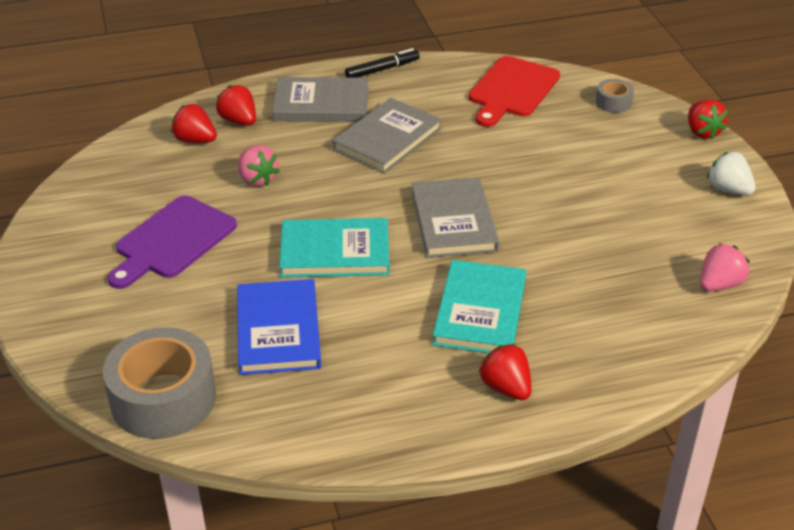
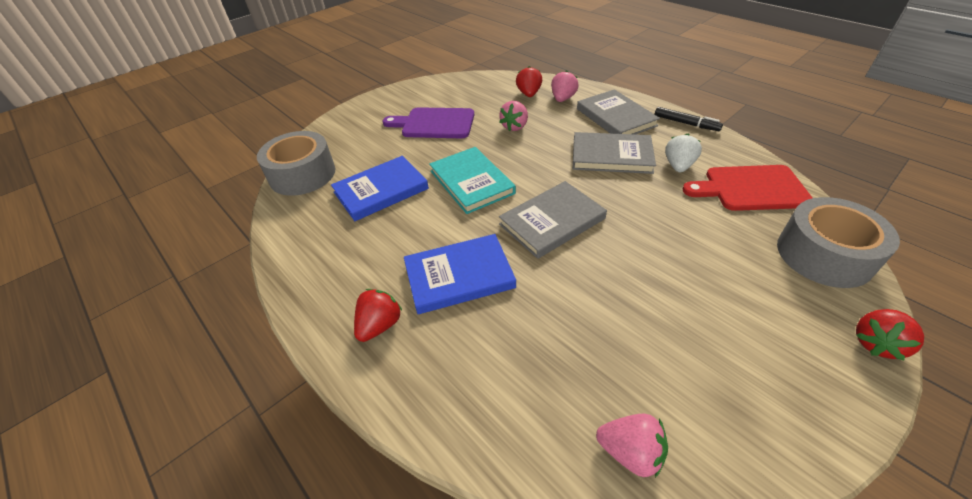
camera: 65 degrees right, 5 degrees up
(239, 121) = (563, 99): red strawberry -> pink strawberry
(480, 311) = (459, 276): turquoise book -> blue book
(613, 102) = (824, 255): grey tape -> grey tape, size x2.18
(728, 189) = (805, 405): white strawberry -> white strawberry (678, 166)

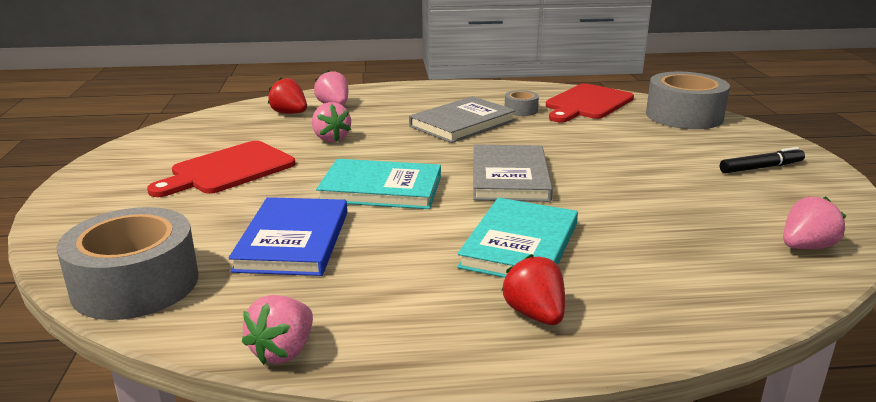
camera: 55 degrees left, 20 degrees down
(279, 251) = (283, 351): none -> pink strawberry
(434, 123) = (228, 170): purple cutting board -> red cutting board
(459, 276) = (520, 245): blue book -> turquoise book
(615, 117) = (411, 101): grey book -> none
(678, 166) = (521, 110): white strawberry -> grey tape
(686, 123) = (472, 87): black marker -> black marker (761, 168)
(876, 343) = (775, 138): red strawberry -> none

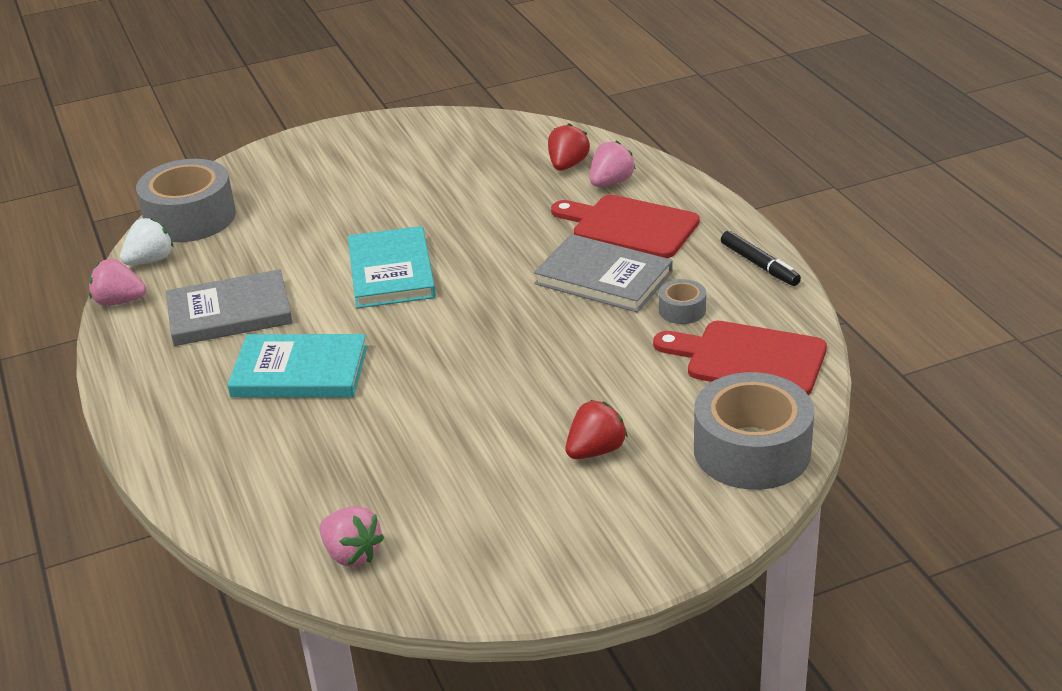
camera: 75 degrees right, 10 degrees up
(205, 320) = (150, 260): none -> white strawberry
(228, 170) = (400, 183): red cutting board -> red cutting board (630, 226)
(293, 241) = (273, 258): blue book -> none
(331, 138) = (506, 210): pink strawberry -> none
(510, 177) = (453, 340): grey book -> grey book (229, 313)
(535, 314) = (185, 397): red strawberry -> red strawberry (595, 450)
(761, 168) = (574, 525): black marker -> black marker (759, 265)

